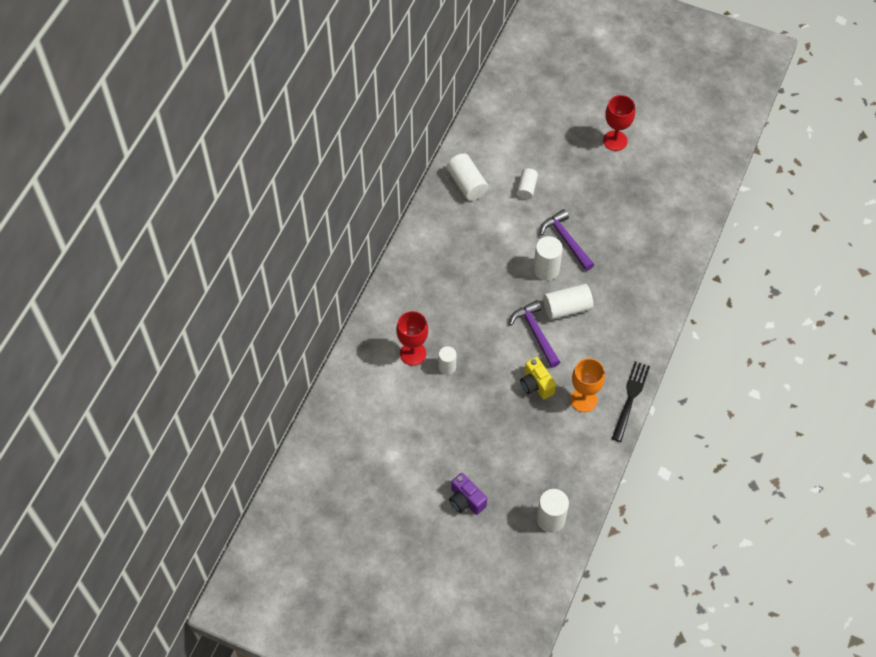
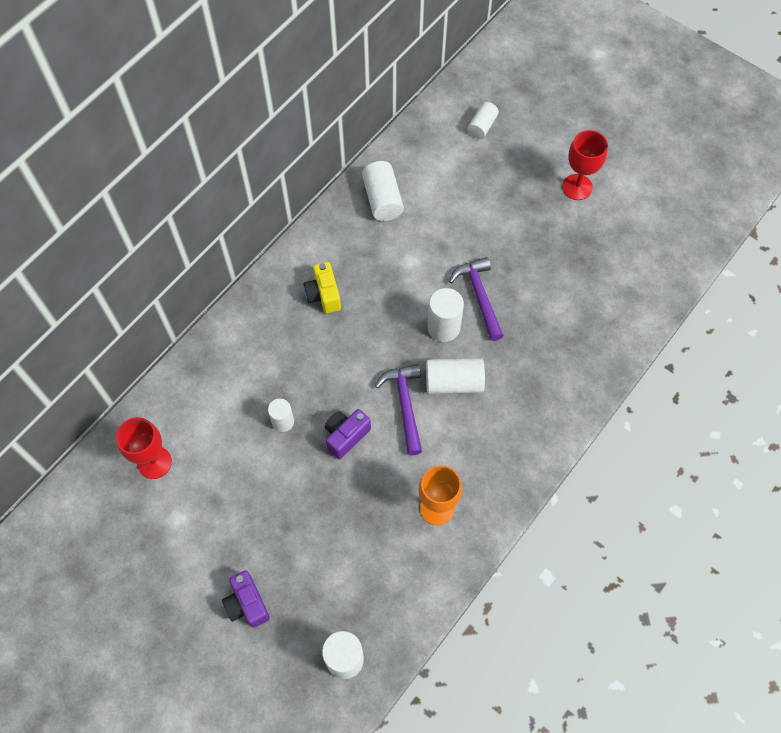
camera: 15 degrees right, 5 degrees up
(413, 353) = (247, 394): red goblet -> red goblet (154, 462)
(498, 366) = (346, 436): none -> purple camera
(526, 188) = (452, 221): white cylinder -> white cylinder (482, 126)
(536, 385) = (384, 472): yellow camera -> yellow camera (323, 295)
(630, 398) = (497, 521): black fork -> none

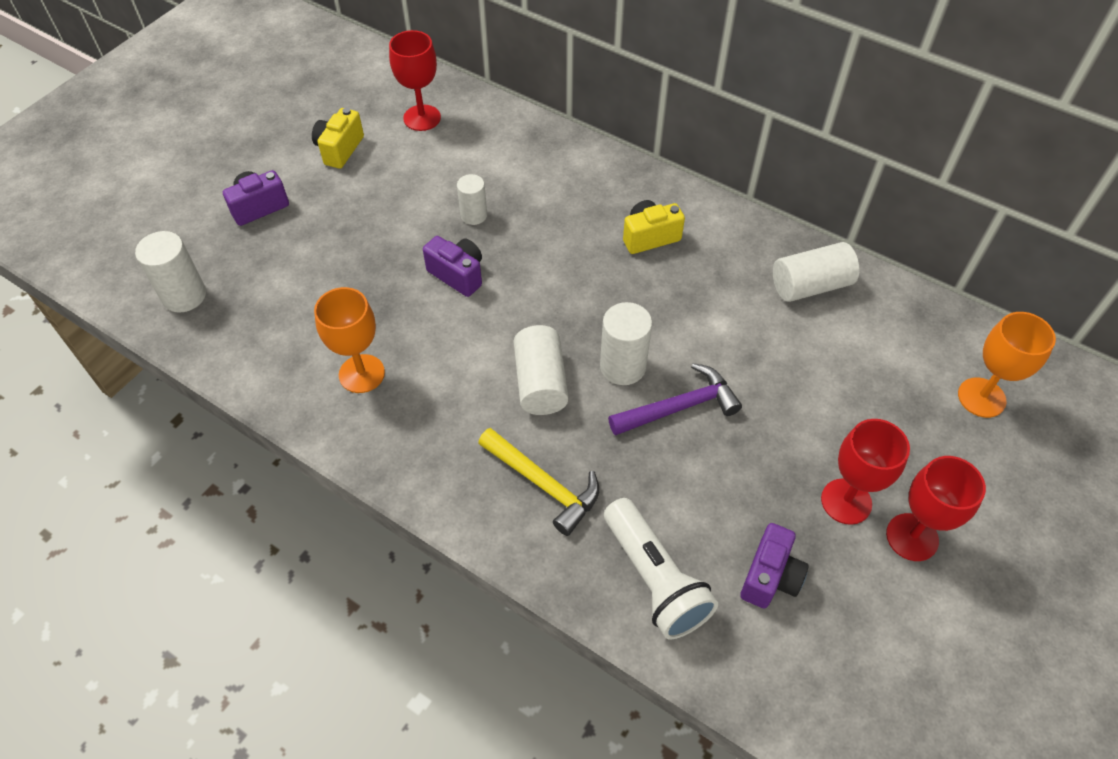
camera: 85 degrees right, 10 degrees down
(183, 535) = (339, 149): none -> yellow camera
(405, 405) = (503, 331): purple hammer -> none
(482, 126) = (981, 397): white cylinder -> orange goblet
(536, 386) = (543, 484): none -> yellow hammer
(553, 215) = (846, 501): none -> red goblet
(602, 265) = (770, 577): none -> purple camera
(603, 328) = (654, 579): none -> white flashlight

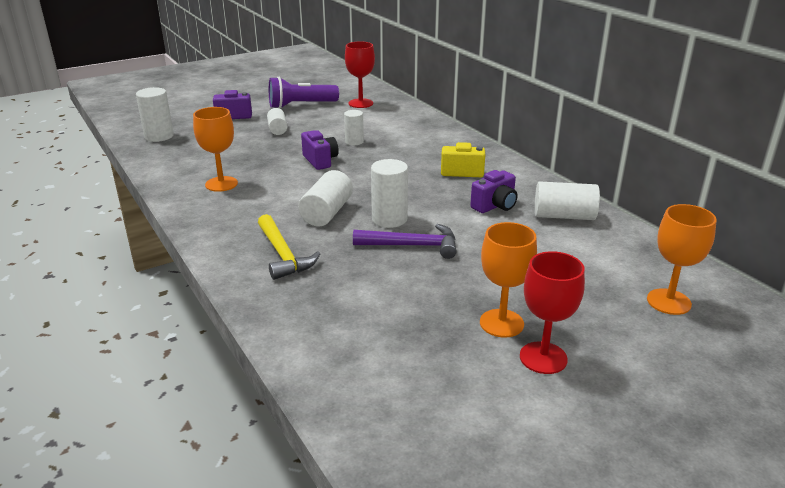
camera: 25 degrees right, 25 degrees down
(339, 149) = (301, 105): yellow camera -> purple flashlight
(348, 220) = (277, 129): none -> white cylinder
(654, 579) = (315, 318): white flashlight -> none
(770, 577) = (403, 343): purple camera -> purple camera (495, 206)
(846, 501) = (501, 323): red goblet -> orange goblet

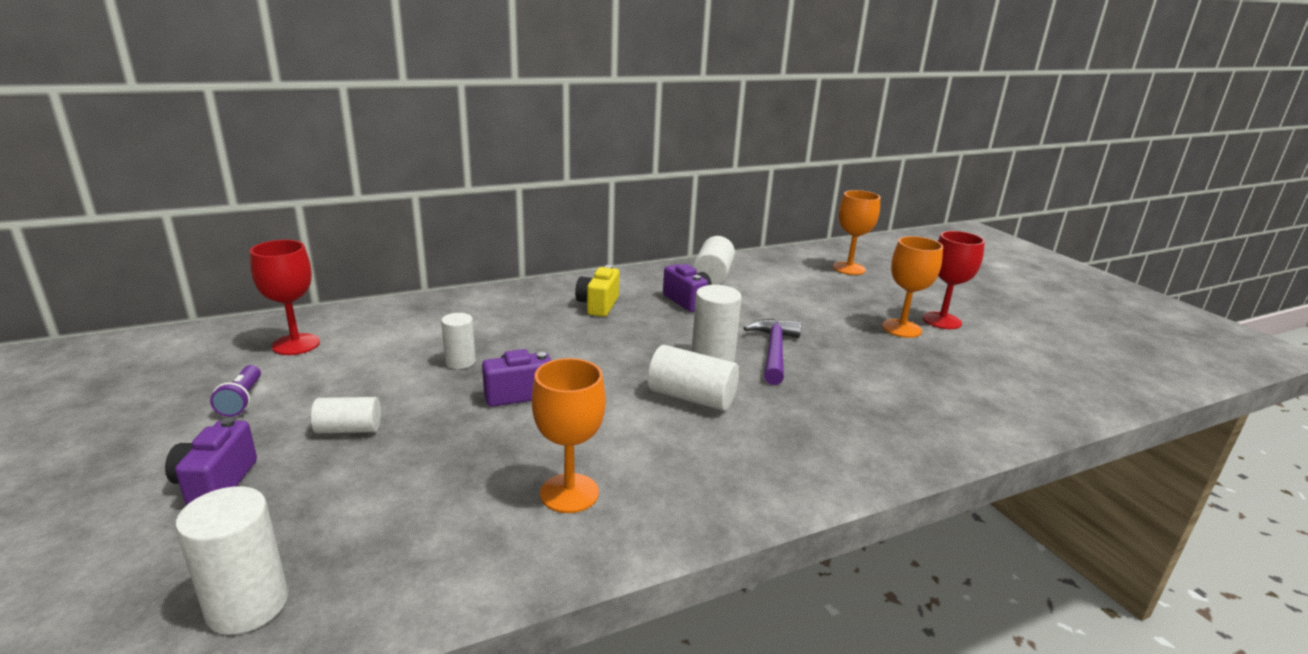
camera: 85 degrees left, 5 degrees down
(283, 255) = (804, 435): yellow hammer -> none
(301, 105) = (242, 400): purple flashlight -> purple flashlight, size x0.54

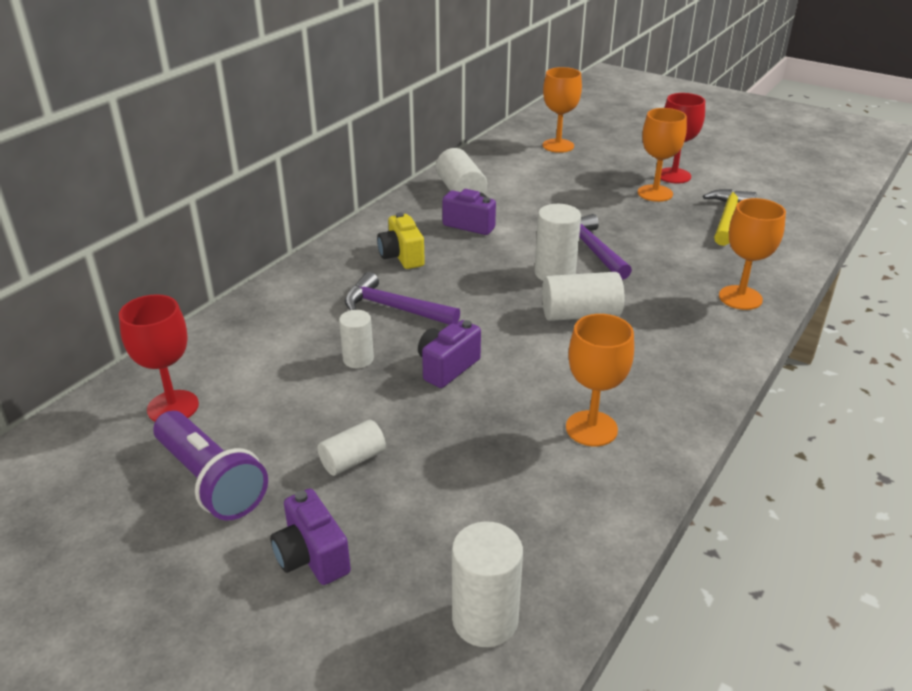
camera: 30 degrees left, 10 degrees up
(242, 400) = (210, 481): purple flashlight -> purple flashlight, size x1.87
(540, 338) = (394, 308): none -> purple hammer
(882, 443) = (740, 298): none -> orange goblet
(959, 371) = (727, 218): none -> yellow hammer

